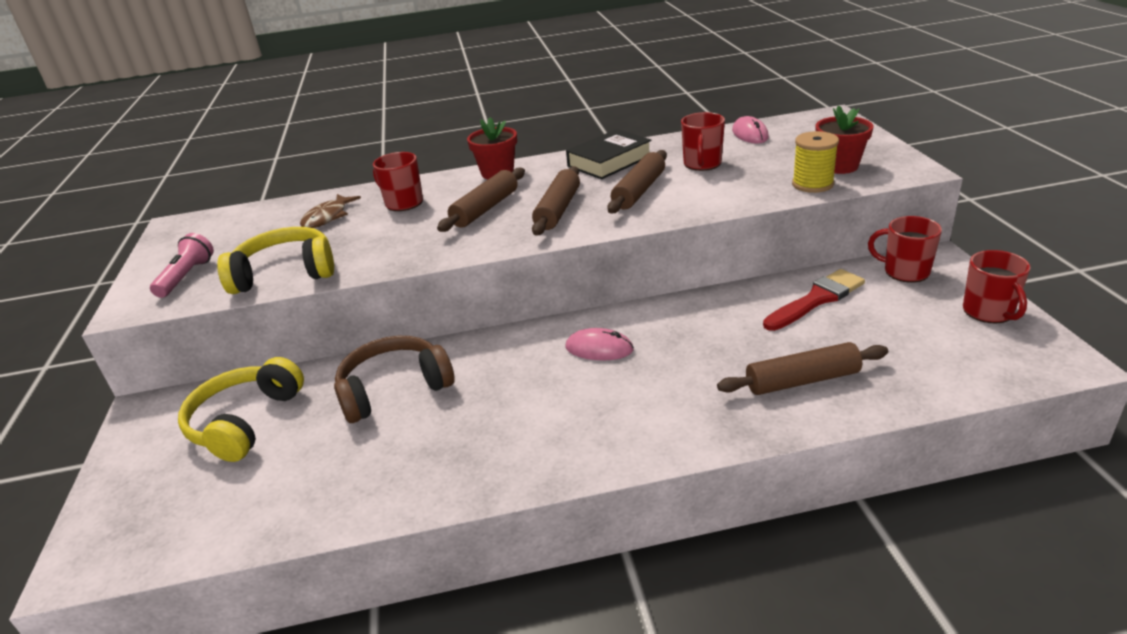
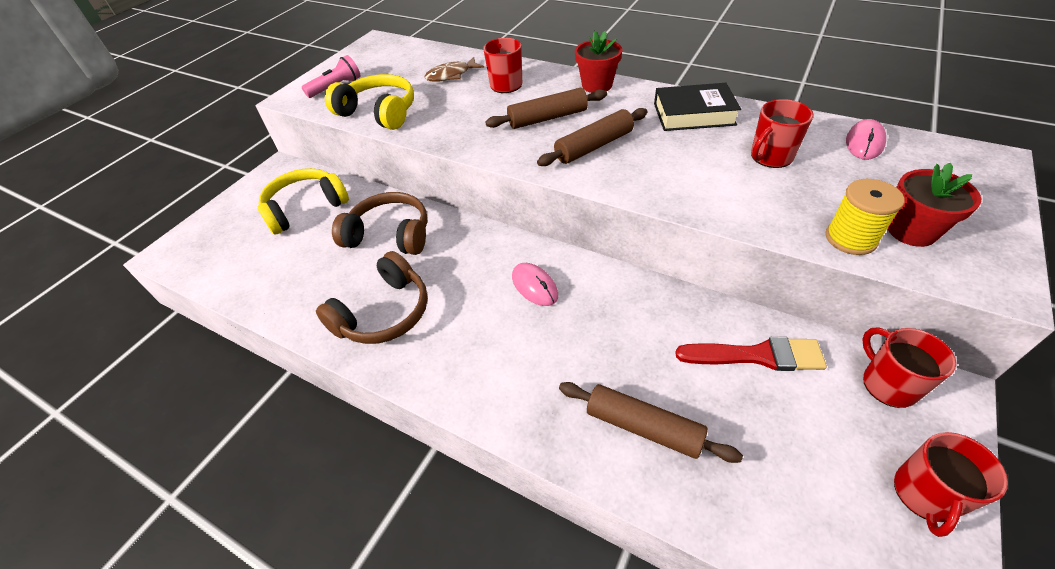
camera: 40 degrees right, 15 degrees up
(479, 445) = (384, 313): none -> brown headphones
(639, 191) = (678, 159): brown rolling pin -> none

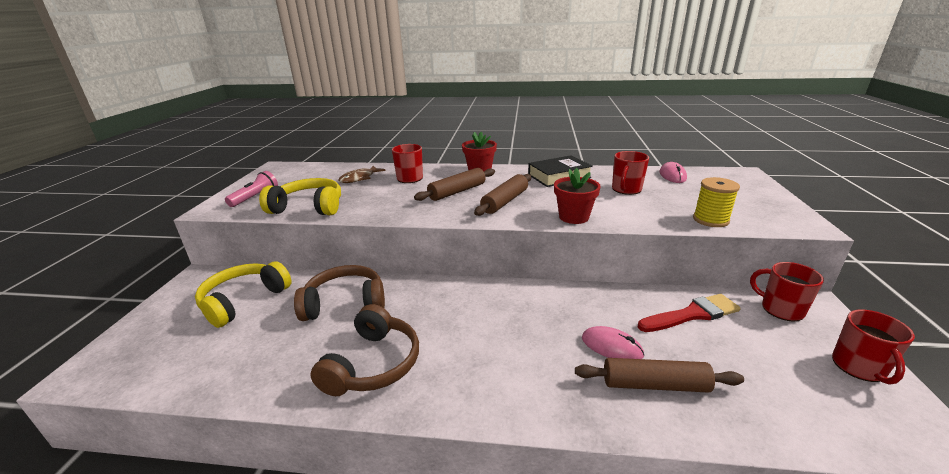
camera: 25 degrees left, 20 degrees down
(534, 286) = (499, 310): pink mouse -> pink mouse (611, 346)
(911, 231) = (739, 210): red flower pot -> red flower pot (574, 217)

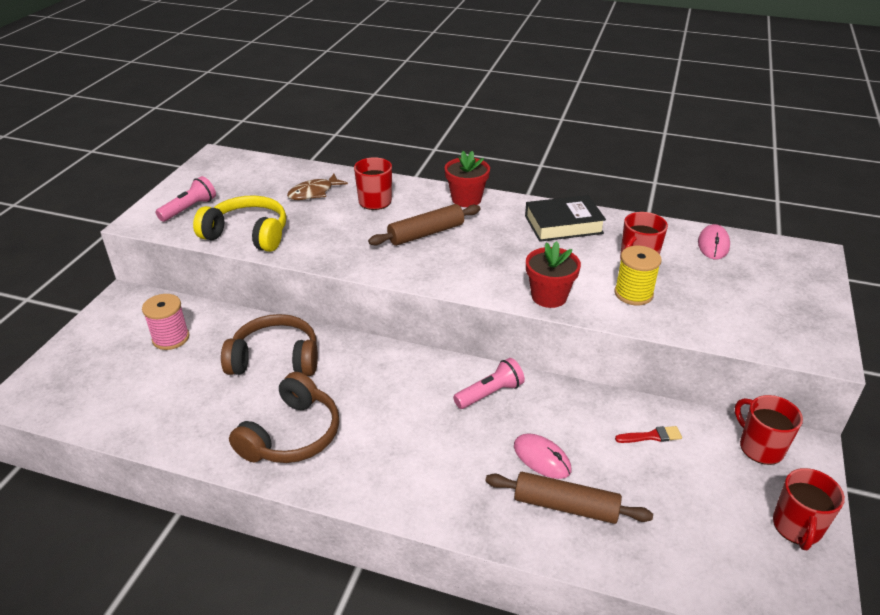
camera: 10 degrees right, 10 degrees up
(244, 301) = (171, 338): yellow headphones -> pink spool
(505, 201) = (477, 259): brown rolling pin -> none
(542, 302) = (490, 393): none -> pink flashlight
(692, 314) = (651, 436): red brush -> red brush, size x0.52
(710, 220) = (712, 326): yellow spool -> yellow spool (633, 294)

